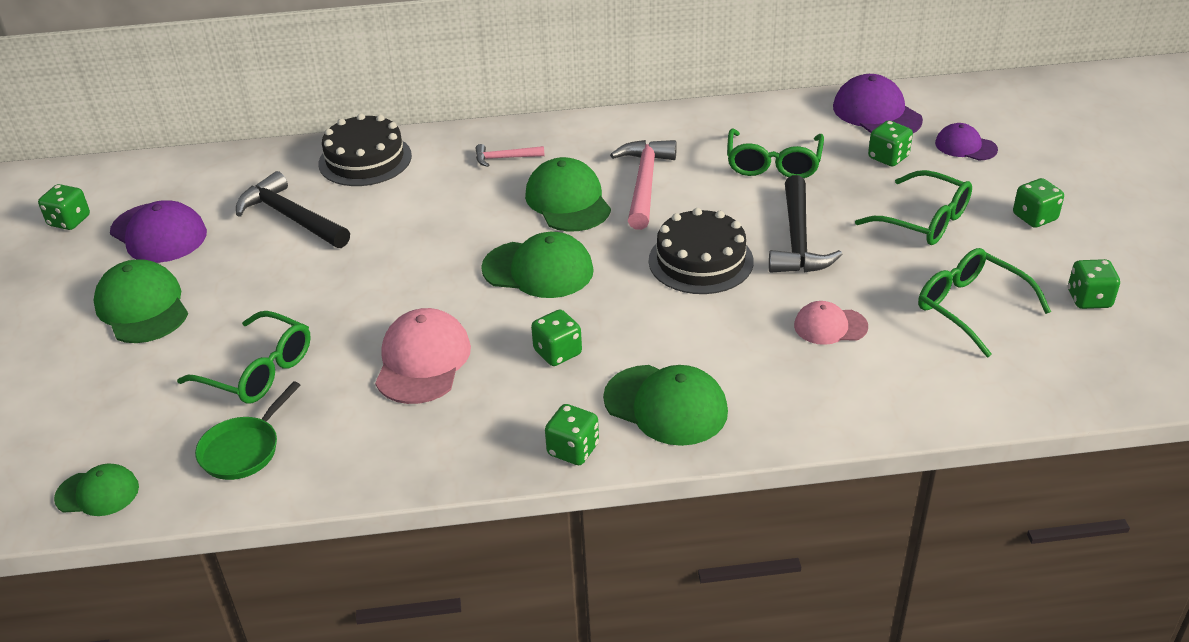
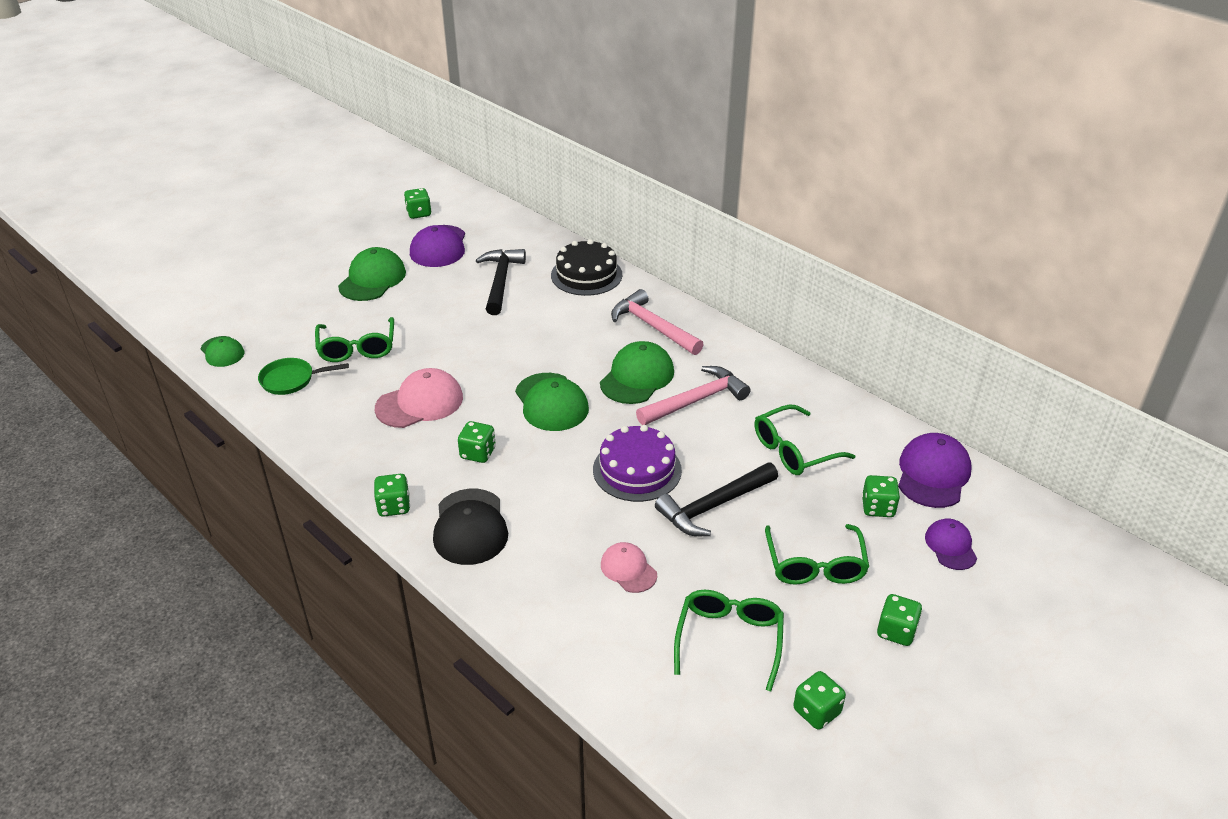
camera: 50 degrees right, 0 degrees up
(505, 158) = (653, 327): pink hammer -> pink hammer, size x1.90
(666, 405) = (470, 527): green cap -> black cap
(700, 261) = (637, 470): black cake -> purple cake

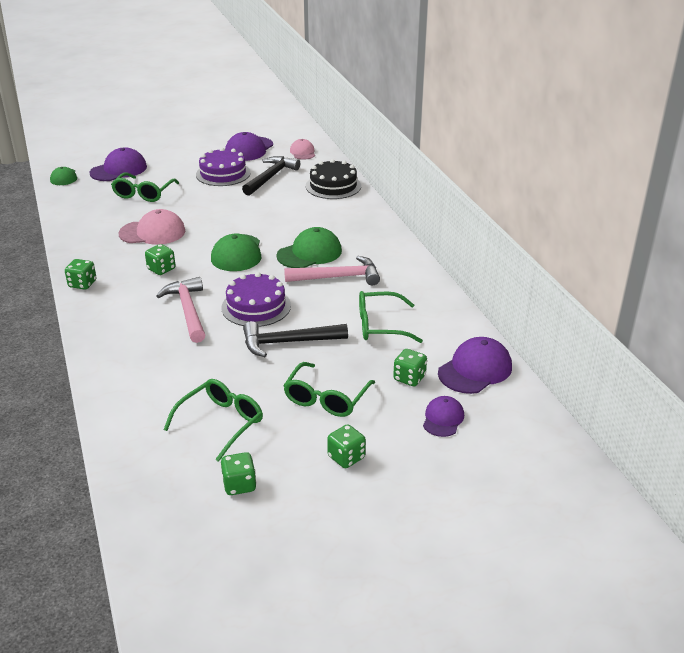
camera: 25 degrees right, 5 degrees down
(291, 320) = (119, 170): none -> purple cap
(291, 380) = (88, 201): green pan -> none
(372, 279) = (189, 158): green cap -> none
(419, 213) = (254, 128): green dice -> none
(436, 291) = (223, 173): none -> purple cake
(470, 527) = (117, 308): black cap -> none
(628, 569) = (193, 361): pink cap -> pink cap (303, 152)
(653, 327) = (350, 226): pink hammer -> pink hammer (188, 310)

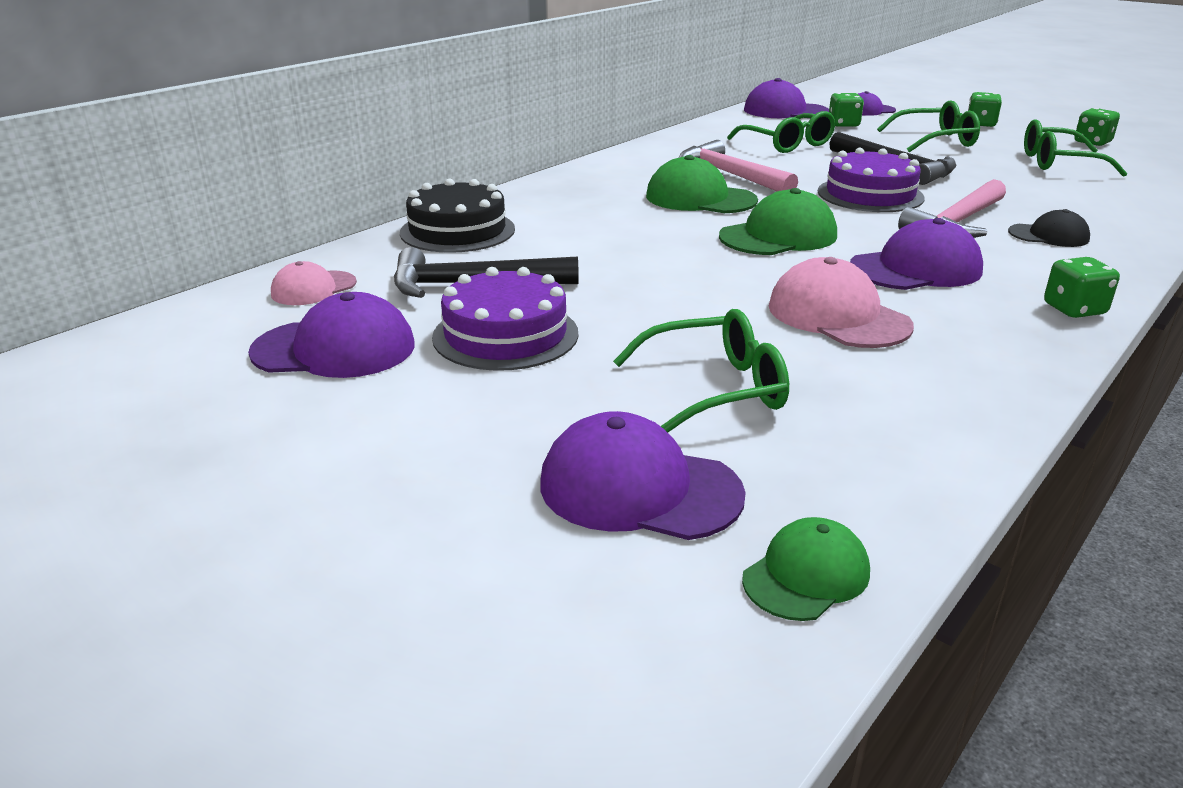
camera: 120 degrees left, 5 degrees down
(139, 328) = (1048, 236): none -> black cap
(161, 269) = (916, 269): green dice -> purple cap

